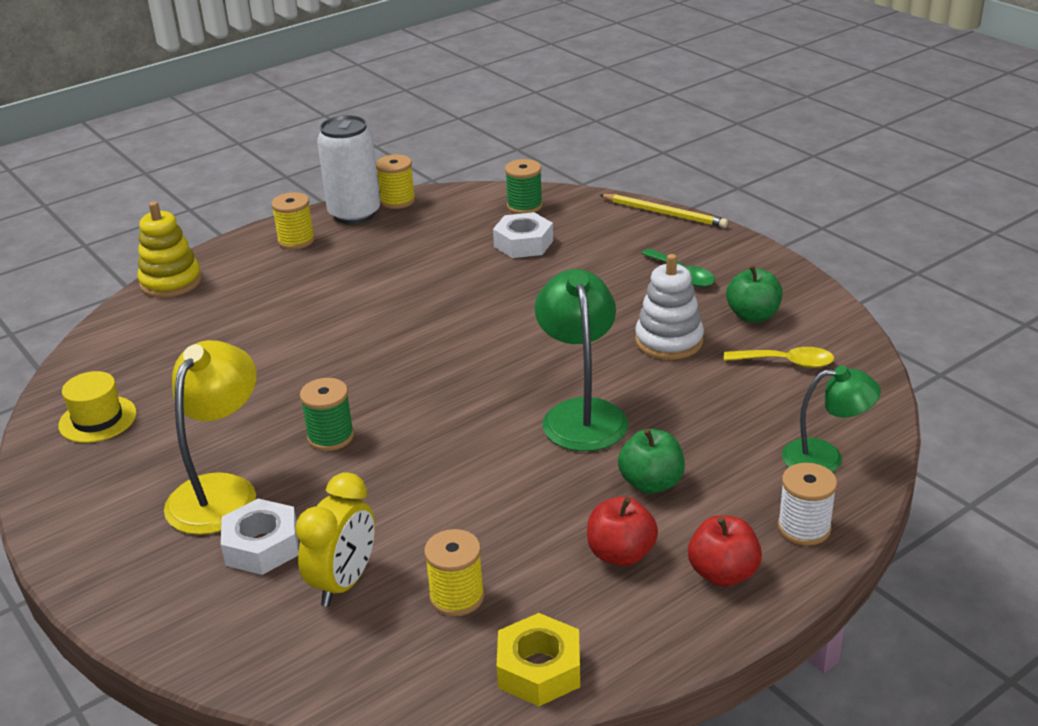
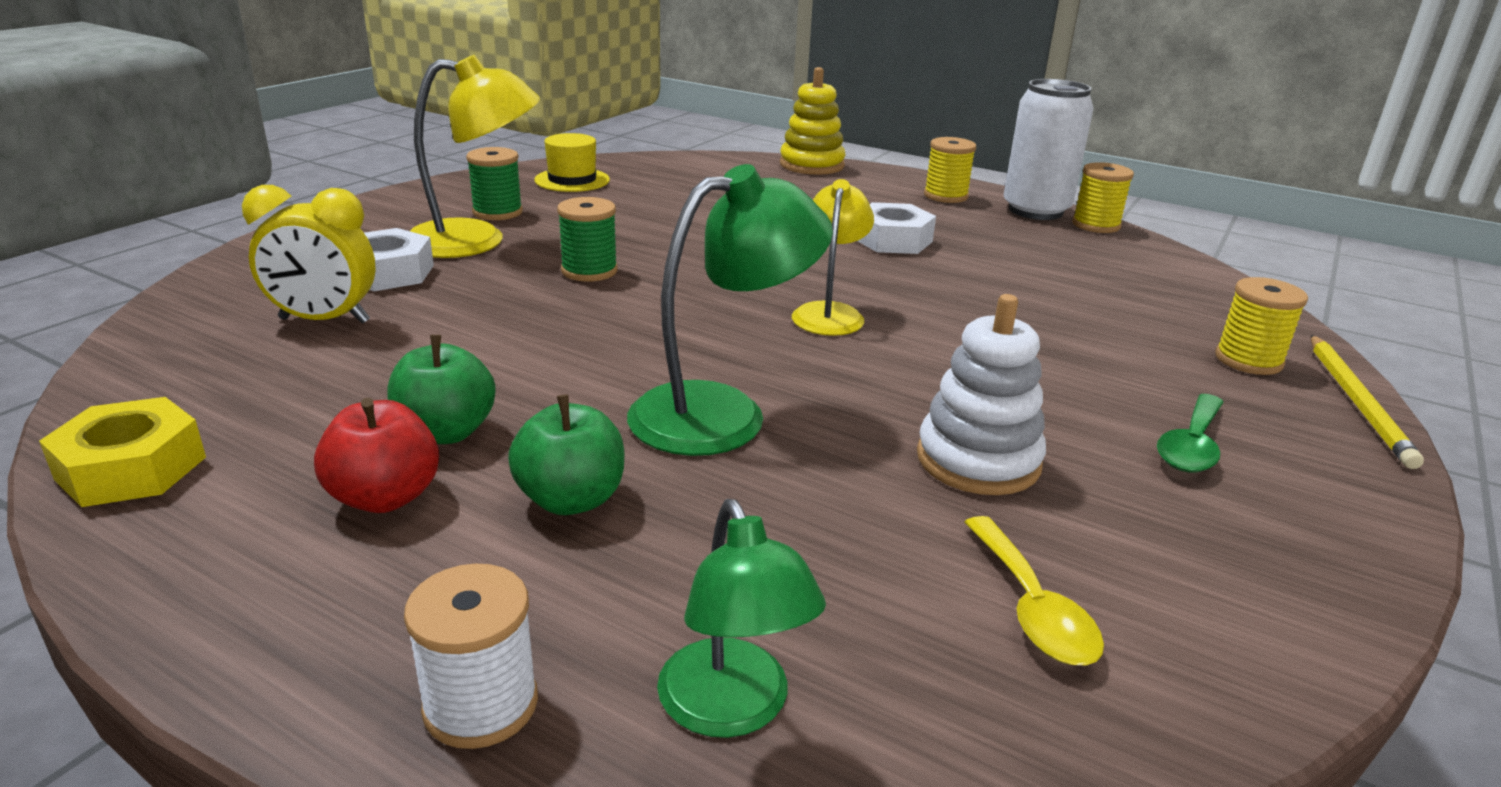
camera: 65 degrees right, 5 degrees down
(457, 597) = (293, 388): yellow spool -> yellow spool (1248, 360)
(471, 344) = (829, 313): none -> yellow lamp
(523, 243) = (1105, 308): white nut -> white nut (892, 240)
(524, 206) = (1200, 294): green spool -> green spool (497, 212)
(723, 573) = (335, 612): red apple -> none
(753, 316) = (1151, 542): green apple -> green apple (446, 432)

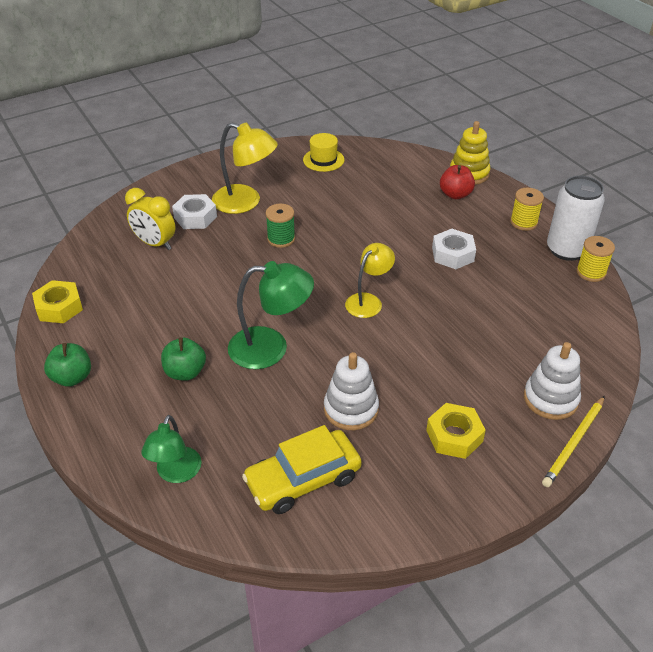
camera: 30 degrees right, 15 degrees up
(385, 497) = (127, 349): red apple -> red apple (455, 194)
(446, 432) = (164, 324): green apple -> green apple (72, 377)
(481, 705) = (110, 441): white spool -> none
(497, 212) = (269, 181): green spool -> none
(1032, 608) = (303, 479): yellow spoon -> yellow car
(1191, 446) = (454, 436): green spoon -> yellow nut
(1248, 360) = (550, 399): yellow spool -> white stacking toy

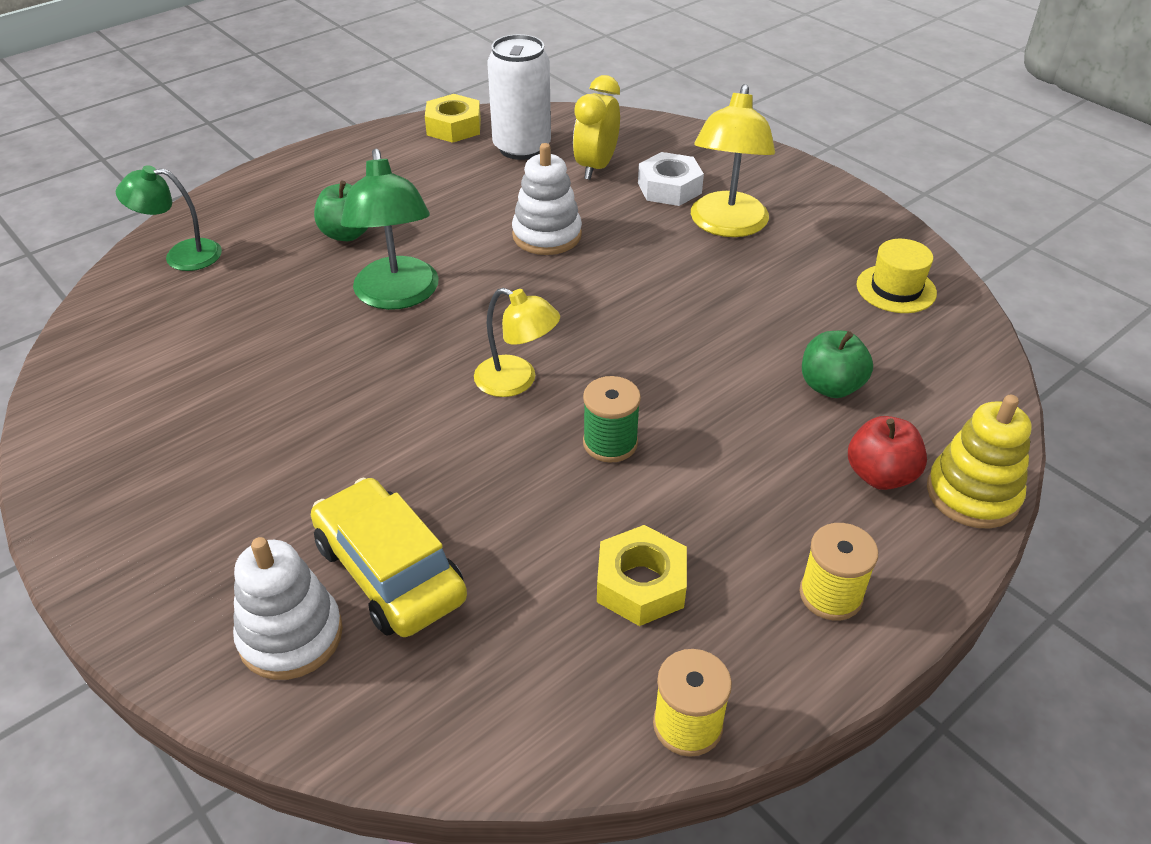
camera: 80 degrees right, 0 degrees up
(72, 377) = (336, 159): green apple -> green apple (830, 386)
(281, 239) = (646, 272): green spool -> green spool (610, 443)
(303, 479) = (155, 355): yellow car -> yellow car (389, 571)
(351, 409) = (277, 386): white stacking toy -> white stacking toy (547, 235)
(452, 254) = (675, 480): white nut -> none
(454, 436) = (214, 503): yellow nut -> yellow nut (641, 584)
(566, 250) = (758, 677): white can -> white can (522, 148)
(574, 443) = (182, 670): yellow pencil -> none

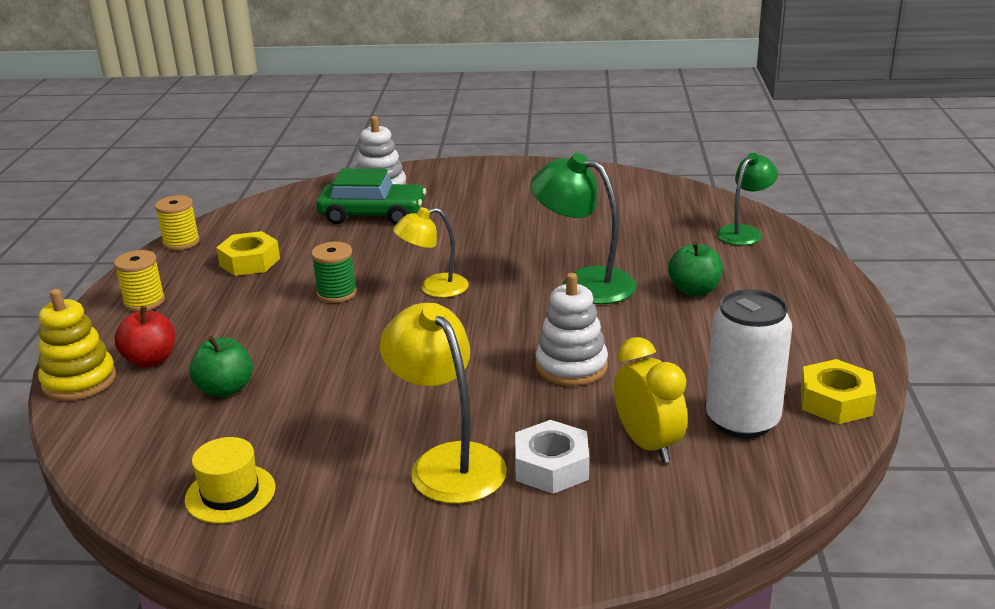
camera: 135 degrees right, 15 degrees down
(389, 571) = (373, 215): yellow car -> green car

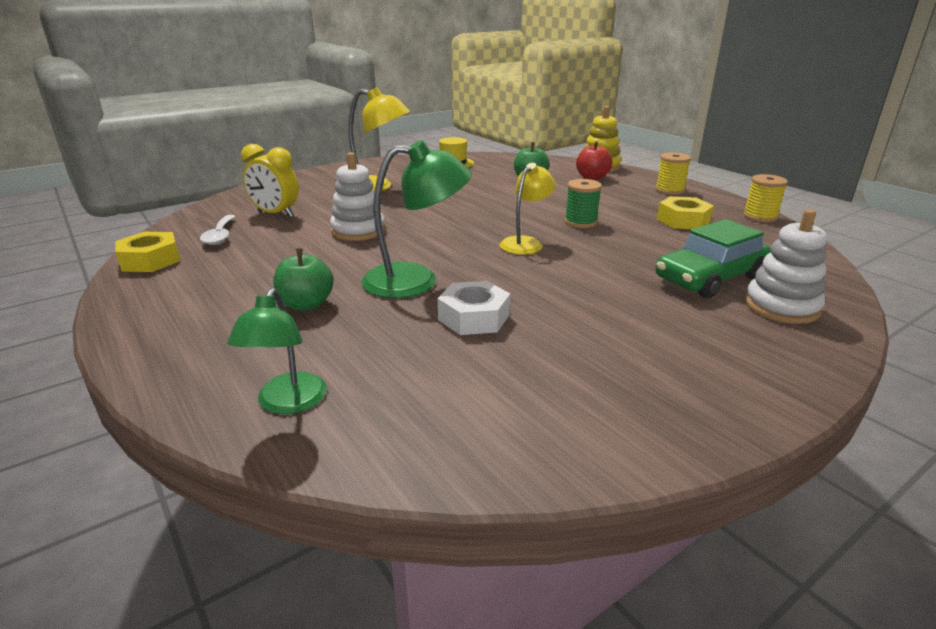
camera: 140 degrees right, 0 degrees up
(551, 467) = (322, 197): white nut -> white nut (474, 317)
(742, 421) = (220, 235): white can -> white spoon

